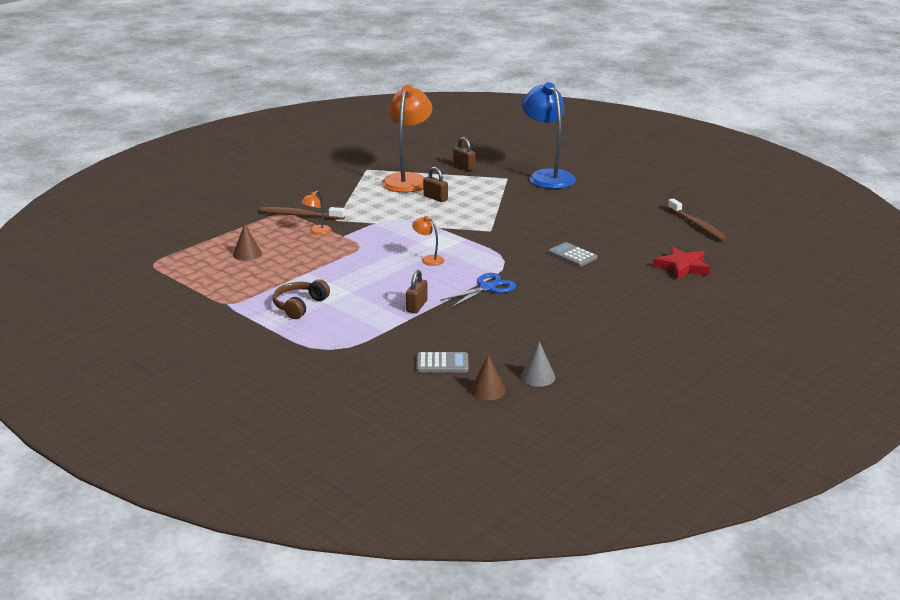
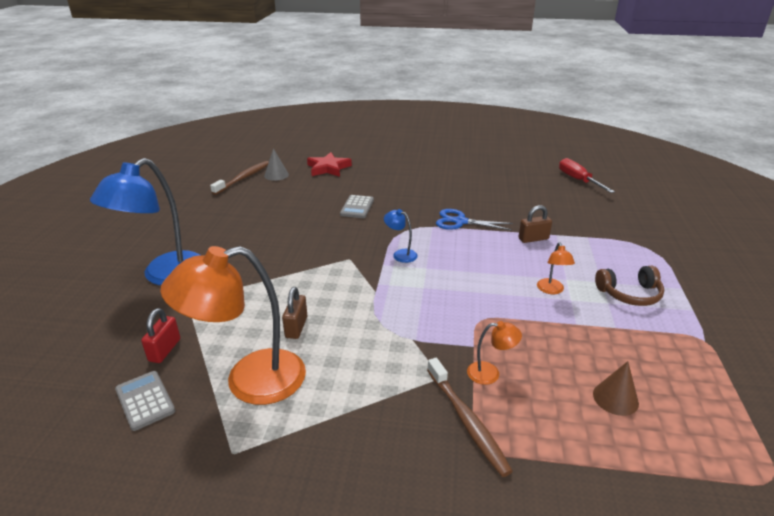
camera: 125 degrees left, 5 degrees up
(428, 259) = (451, 266): orange lamp -> orange lamp (551, 290)
(442, 363) = (580, 202): grey calculator -> grey calculator (145, 400)
(464, 167) = (164, 350): brown padlock -> red padlock
(471, 248) = (400, 254): none -> blue lamp
(487, 390) = (578, 180): brown cone -> red screwdriver
(537, 377) = (538, 172): grey cone -> grey cone (276, 175)

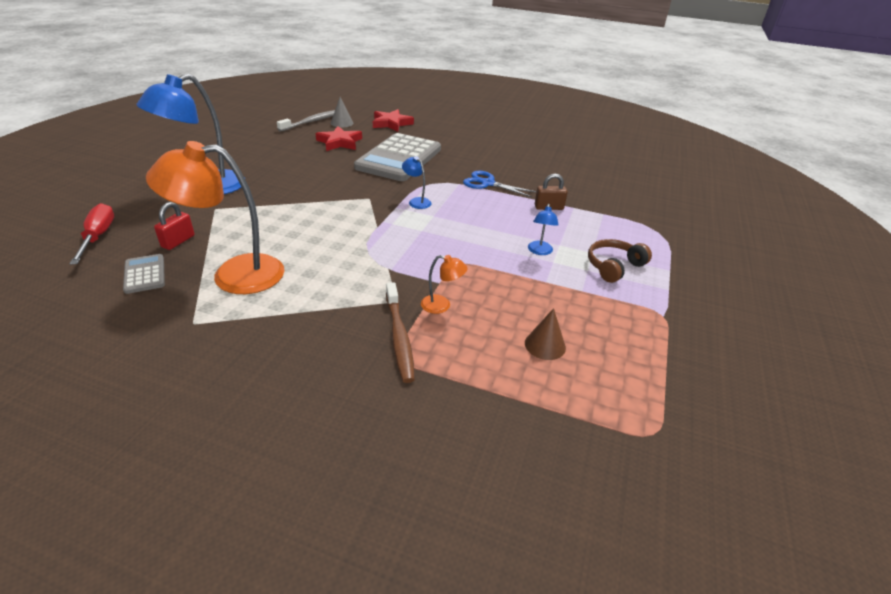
camera: 10 degrees right, 5 degrees up
(243, 178) = (311, 122): brown toothbrush -> grey toothbrush
(285, 198) = (340, 142): none -> red star
(296, 327) = (293, 242): brown padlock -> none
(357, 207) = (399, 158): grey calculator -> grey calculator, size x2.29
(551, 290) = (539, 251): orange lamp -> blue lamp
(578, 180) = (625, 165): red screwdriver -> red screwdriver (98, 236)
(629, 294) = (614, 266): brown headphones -> brown headphones turned 135 degrees clockwise

